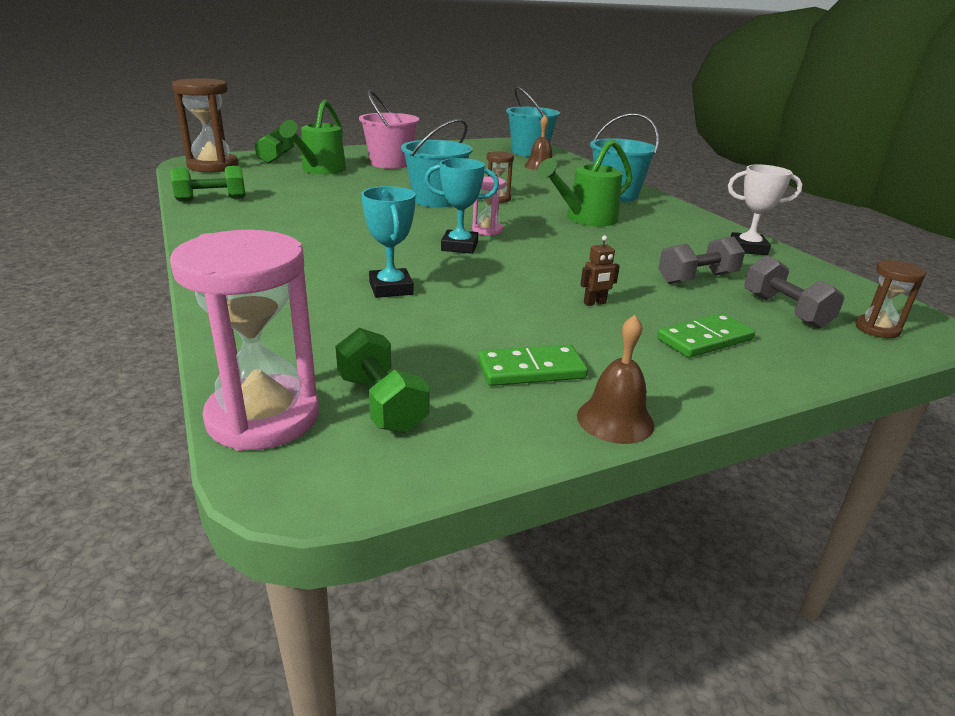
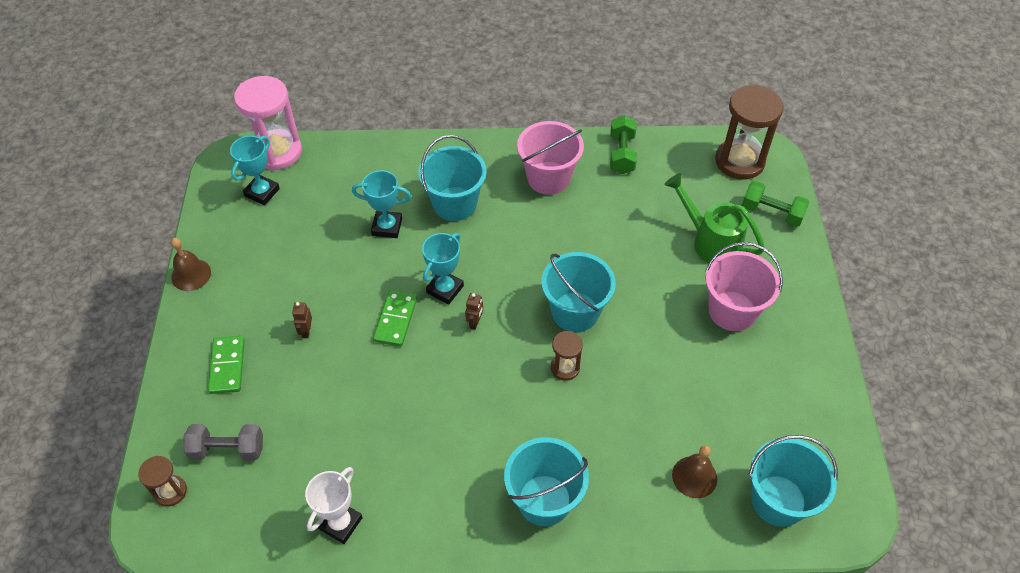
camera: 115 degrees right, 25 degrees up
(261, 223) = (548, 178): none -> pink bucket
(326, 259) = (454, 204): none -> turquoise bucket
(381, 403) = (262, 192): green dumbbell -> turquoise trophy
(487, 230) = (475, 323): pink hourglass -> brown robot
(531, 370) = (252, 260): green domino -> green domino (396, 320)
(586, 219) = (474, 420): green watering can -> none
(697, 279) = (306, 426): grey dumbbell -> none

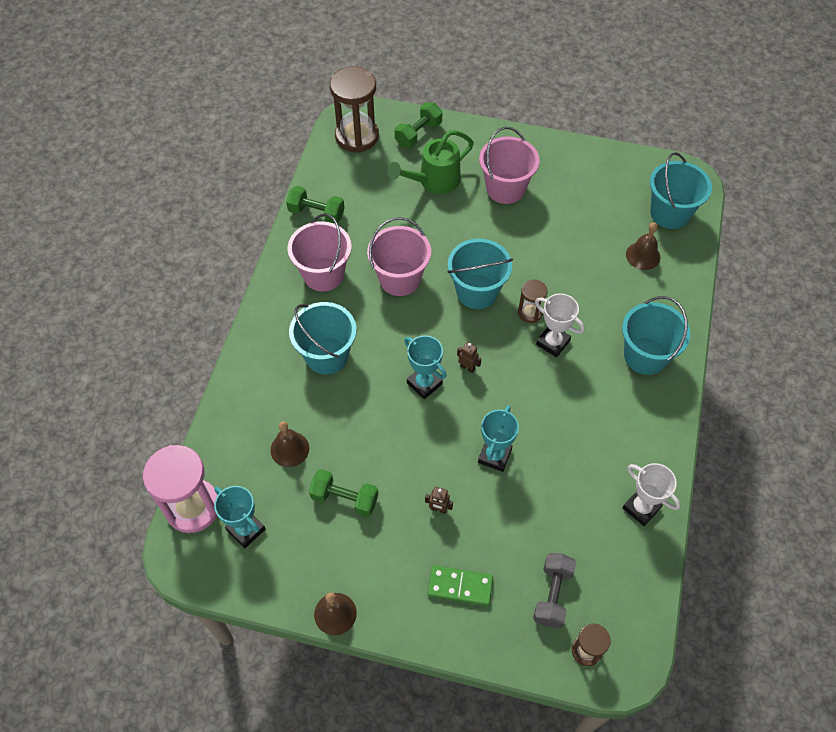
camera: 75 degrees left, 5 degrees up
(304, 254) = (344, 499): none -> green dumbbell
(347, 202) = (289, 449): none -> brown bell
(387, 227) = (335, 418): turquoise trophy -> turquoise trophy (494, 456)
(396, 320) = (447, 430): green domino -> none
(532, 398) = (553, 342): none -> white trophy
(566, 240) = (400, 279): none -> pink bucket

